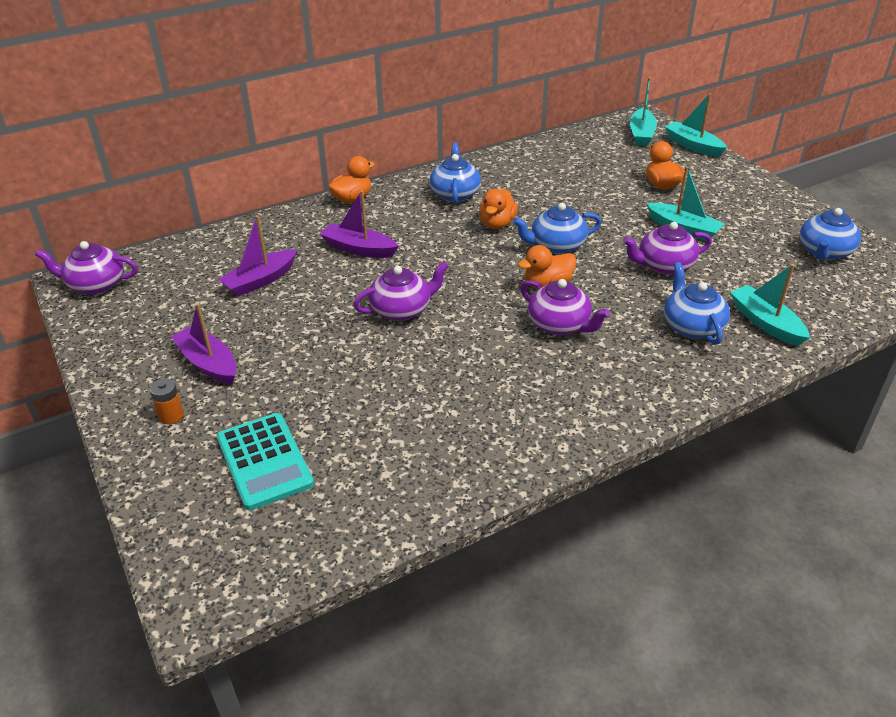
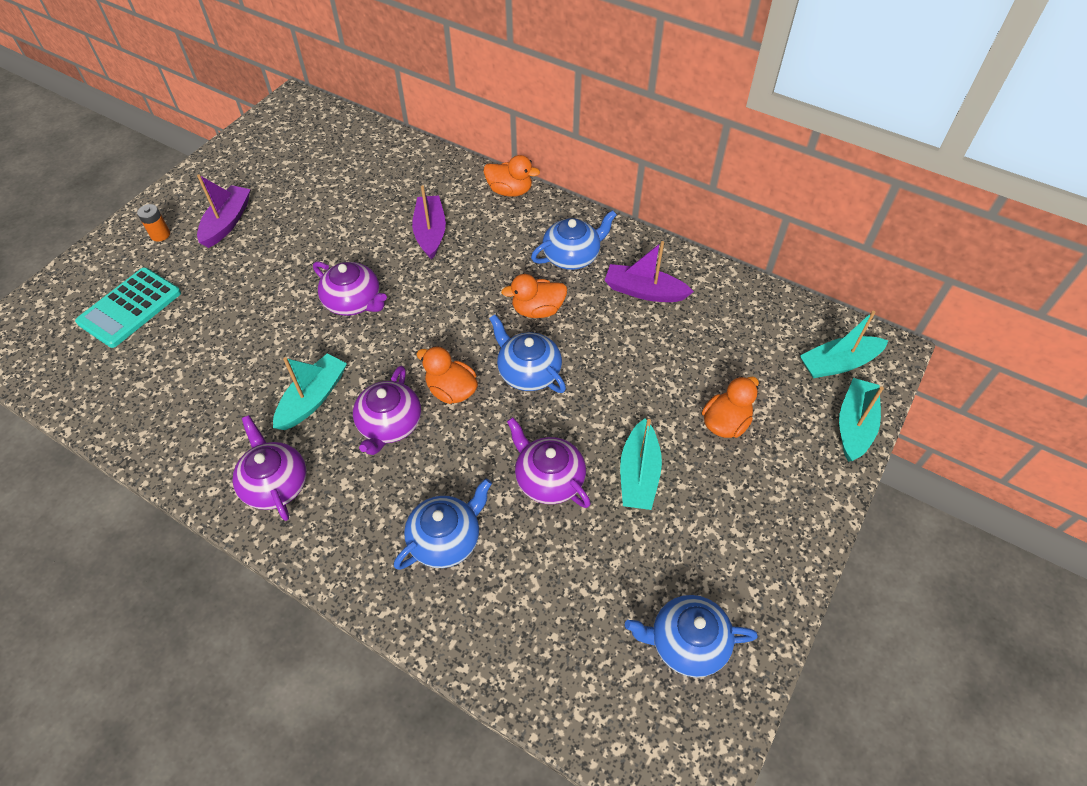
camera: 60 degrees right, 15 degrees up
(96, 284) = (293, 115): purple teapot -> purple teapot (275, 483)
(260, 280) = (347, 197): purple boat -> purple boat (644, 291)
(765, 323) = (489, 610): turquoise boat -> turquoise boat (313, 398)

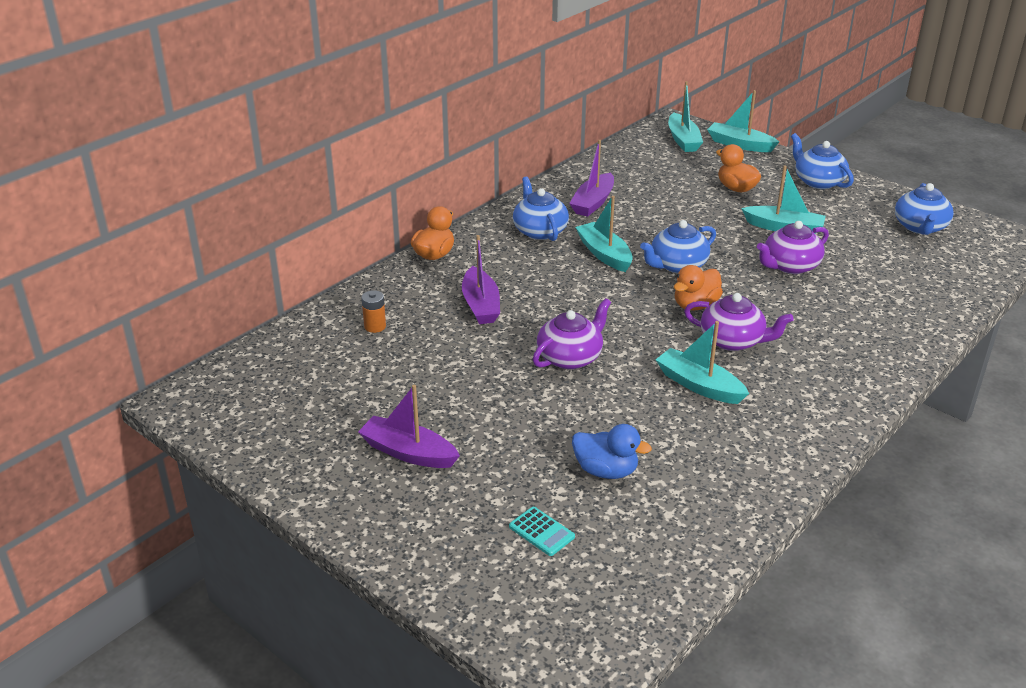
camera: 80 degrees left, 20 degrees down
(130, 308) = (541, 532): turquoise calculator -> turquoise calculator, size x0.51
(160, 235) = (410, 513): orange battery -> orange battery (375, 326)
(196, 339) = (606, 471): none -> blue duck
(275, 483) = (801, 409): purple teapot -> none
(430, 233) = (481, 305): purple boat -> purple boat turned 105 degrees counterclockwise
(446, 539) = (851, 317): blue teapot -> blue teapot (818, 181)
(537, 310) = (604, 254): orange duck -> turquoise boat

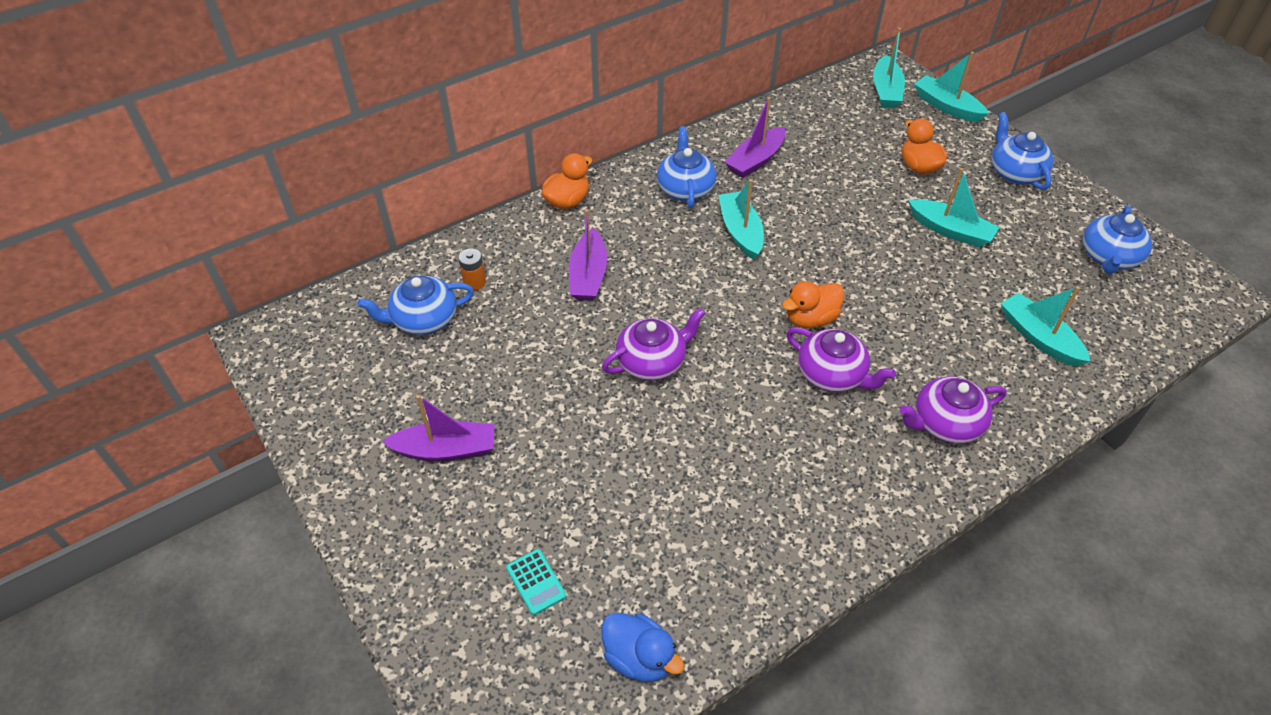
camera: 15 degrees right, 15 degrees up
(408, 452) = (446, 450): purple boat -> purple boat turned 135 degrees clockwise
(606, 471) = (631, 518): blue duck -> blue duck (639, 658)
(677, 265) = (812, 261): blue teapot -> blue teapot (423, 319)
(699, 385) = (772, 428): turquoise boat -> turquoise boat (1039, 337)
(790, 266) = (936, 284): purple teapot -> purple teapot (945, 423)

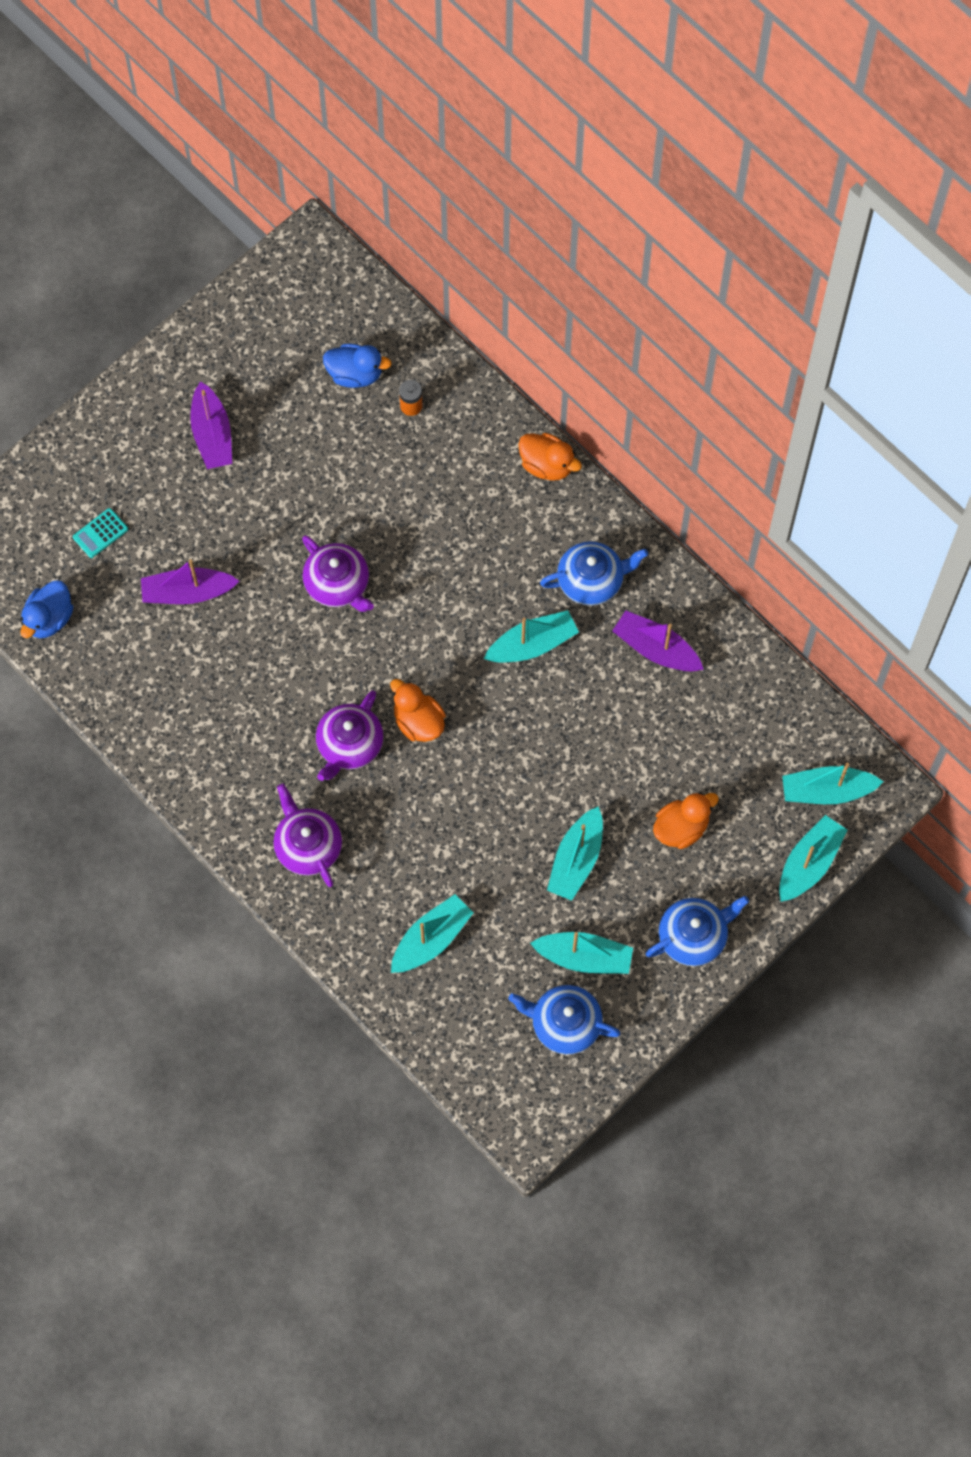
camera: 80 degrees right, 20 degrees up
(423, 319) = (355, 374): blue teapot -> blue duck
(588, 275) = (440, 507): purple boat -> purple boat (187, 592)
(1043, 237) = (584, 957): none -> turquoise boat

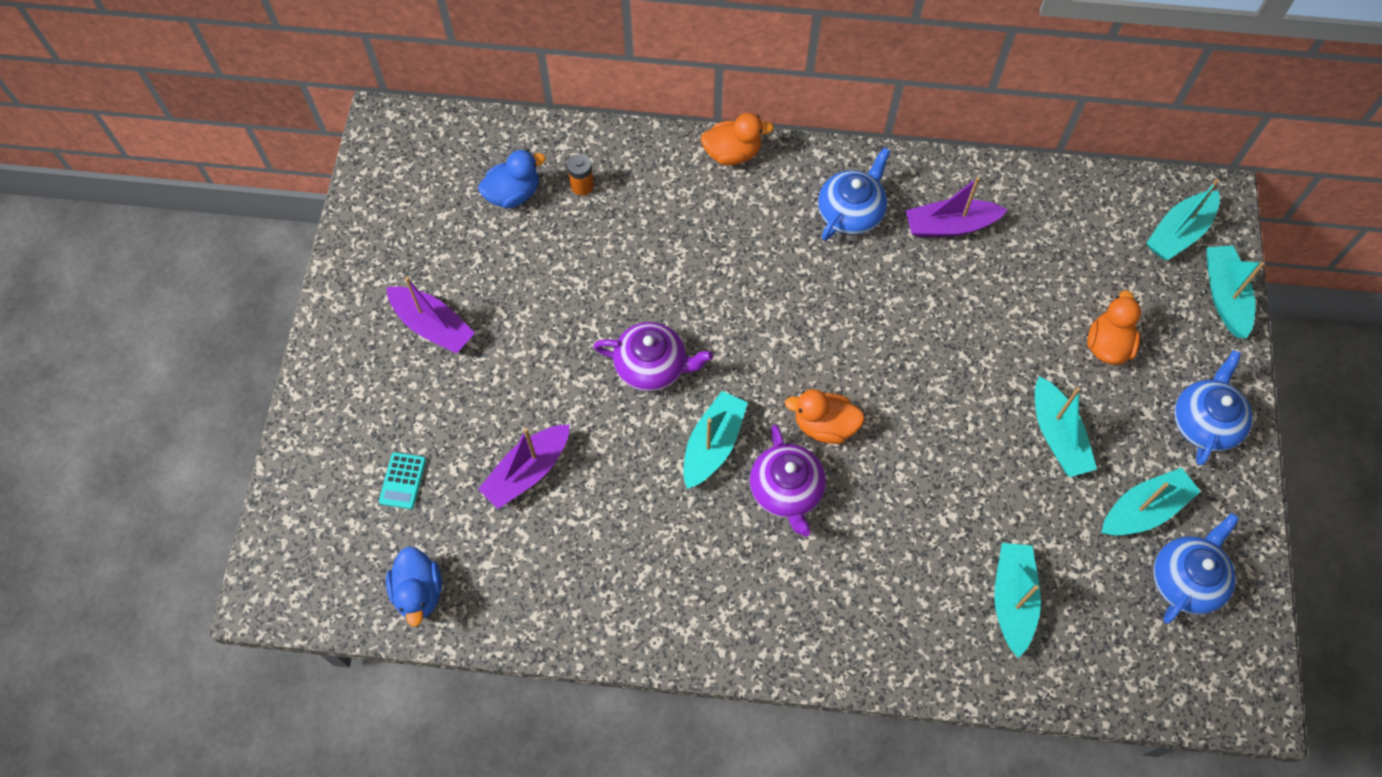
camera: 40 degrees left, 5 degrees down
(307, 846) = (833, 607): purple teapot -> none
(532, 644) = (854, 294): turquoise boat -> turquoise boat (713, 445)
(564, 1024) = (1186, 579): blue teapot -> blue teapot turned 150 degrees clockwise

